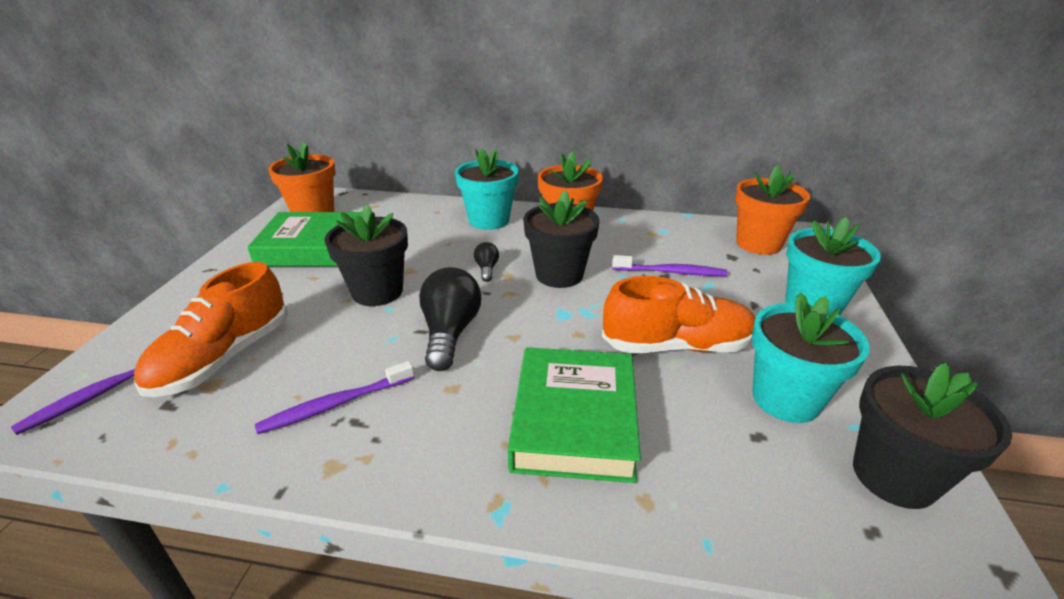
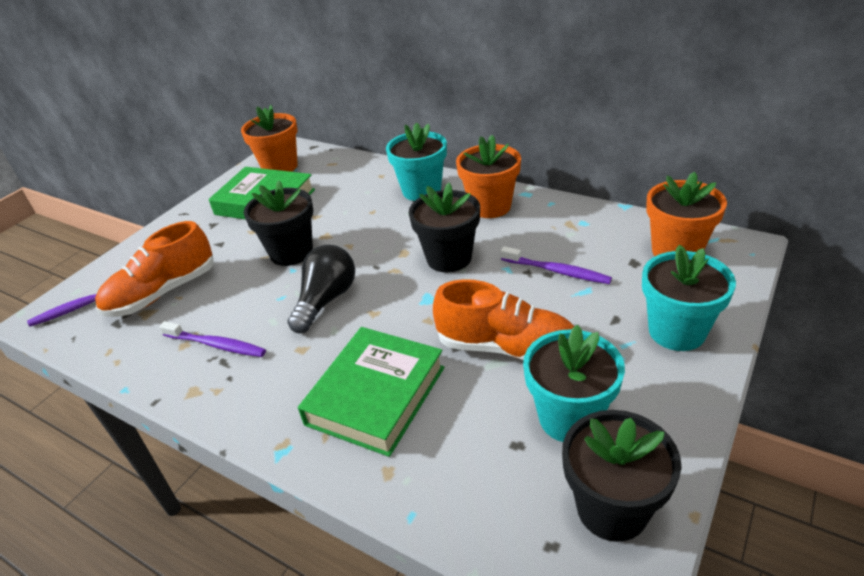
camera: 25 degrees right, 5 degrees up
(335, 404) = (216, 345): purple toothbrush -> purple toothbrush turned 150 degrees counterclockwise
(486, 269) = (389, 243): black light bulb -> none

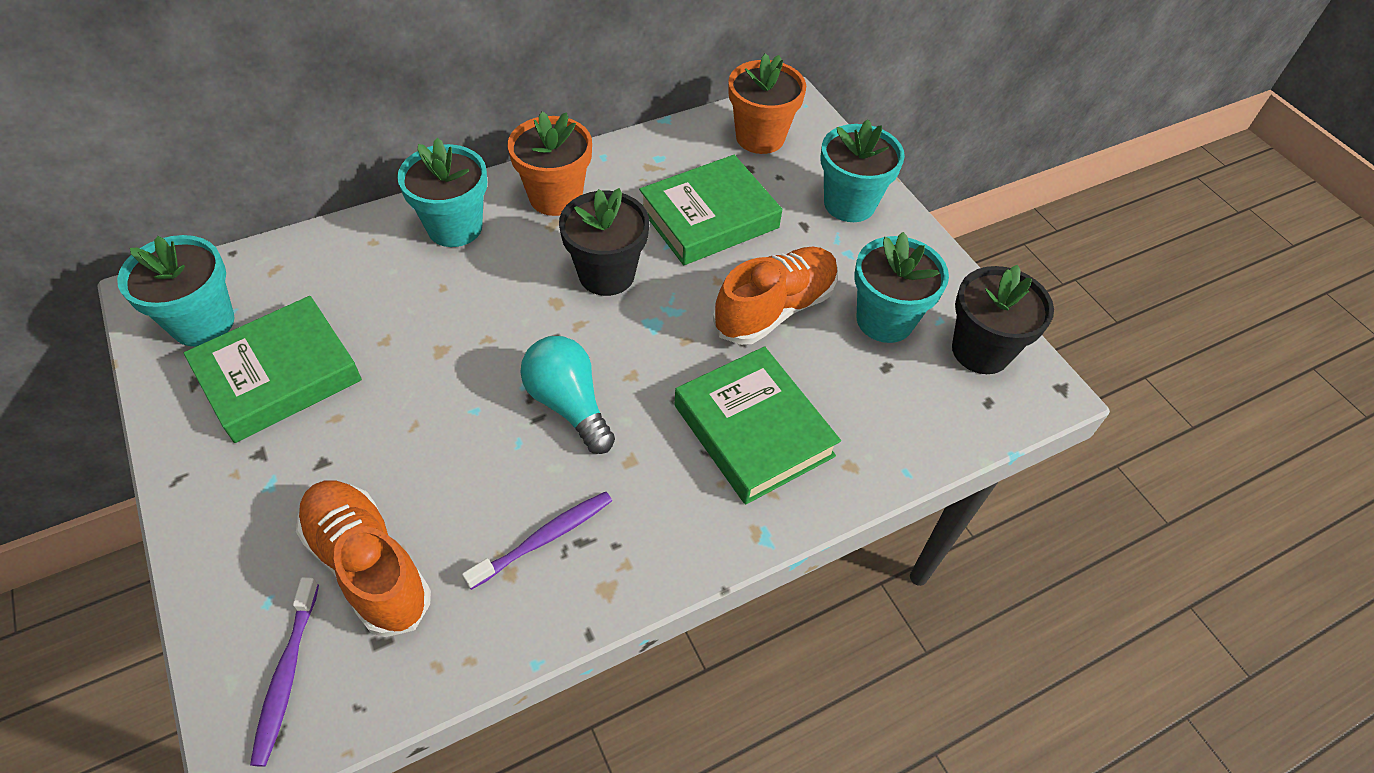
camera: 65 degrees left, 15 degrees up
(162, 293) = (368, 565): orange shoe -> orange shoe turned 150 degrees clockwise
(280, 167) = (203, 323): orange flower pot -> turquoise flower pot
(291, 252) = (437, 396): black flower pot -> none
(326, 300) = (568, 404): black light bulb -> turquoise light bulb
(557, 271) = (709, 218): purple toothbrush -> green book

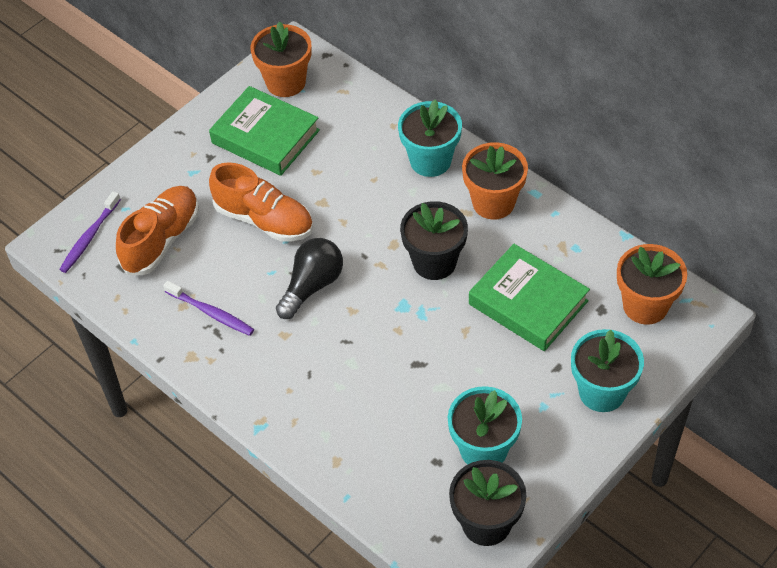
camera: 75 degrees right, 0 degrees up
(203, 323) = (285, 82): turquoise flower pot -> orange flower pot
(286, 676) = (89, 237): purple toothbrush -> purple toothbrush turned 45 degrees counterclockwise
(568, 404) = (312, 285): turquoise light bulb -> black light bulb
(753, 430) = (339, 395): green book -> none
(775, 309) = (456, 374): orange shoe -> orange shoe (264, 220)

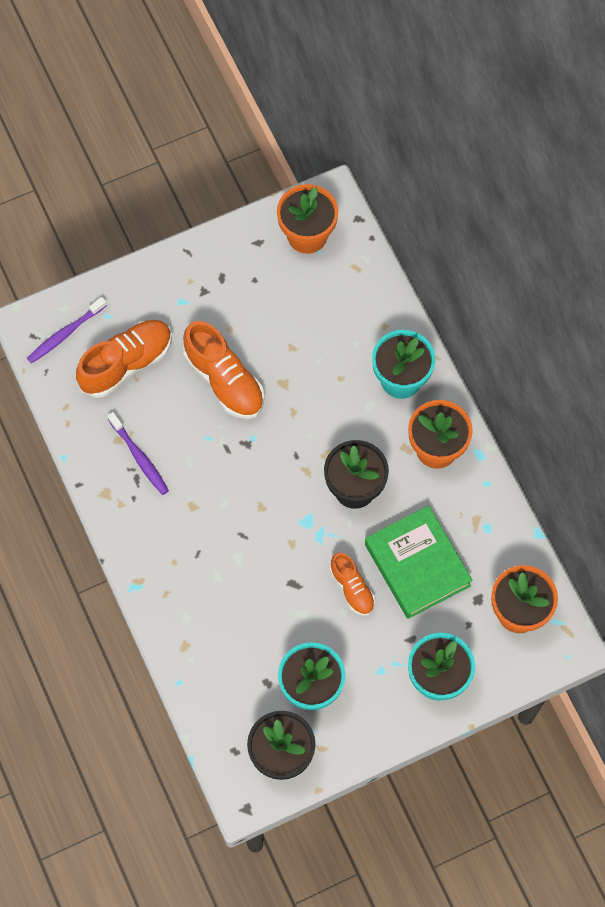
camera: 20 degrees right, 15 degrees up
(265, 136) = (263, 290): green book -> none
(312, 285) = (237, 467): black light bulb -> none
(477, 346) = (352, 588): none -> orange shoe

